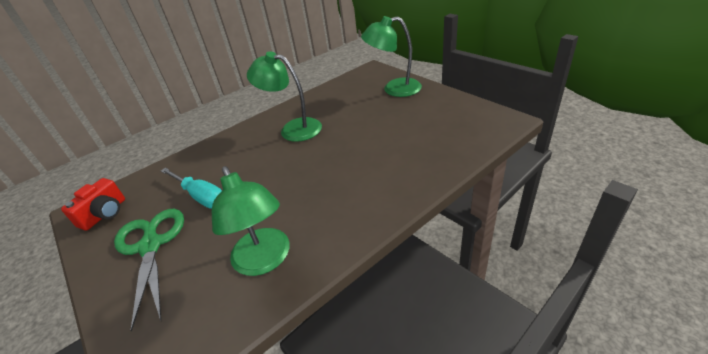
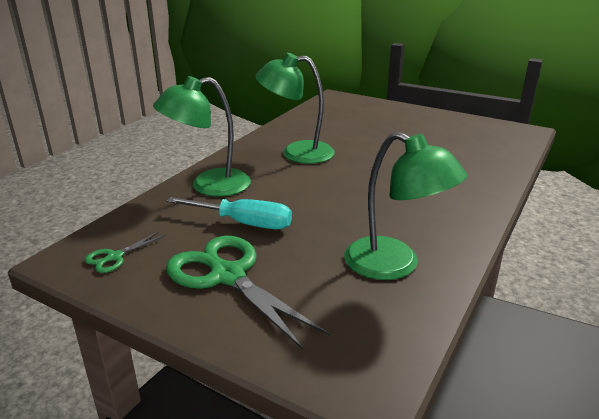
camera: 25 degrees left, 10 degrees down
(105, 214) = (114, 257): red camera -> green scissors
(394, 89) = (381, 113): green lamp -> green lamp (209, 186)

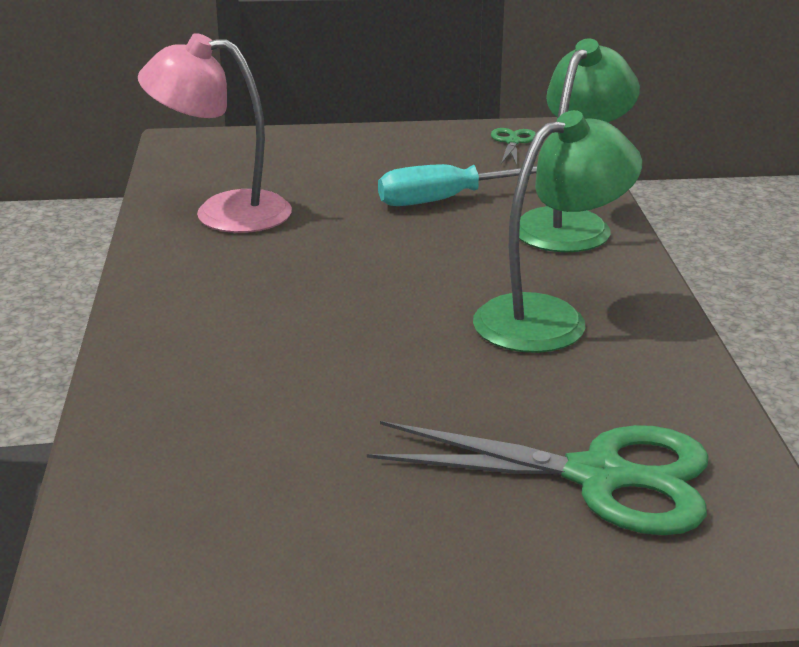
camera: 145 degrees right, 0 degrees up
(227, 275) = (384, 160): green scissors -> green scissors (600, 477)
(394, 265) = (223, 212): green lamp -> pink lamp

